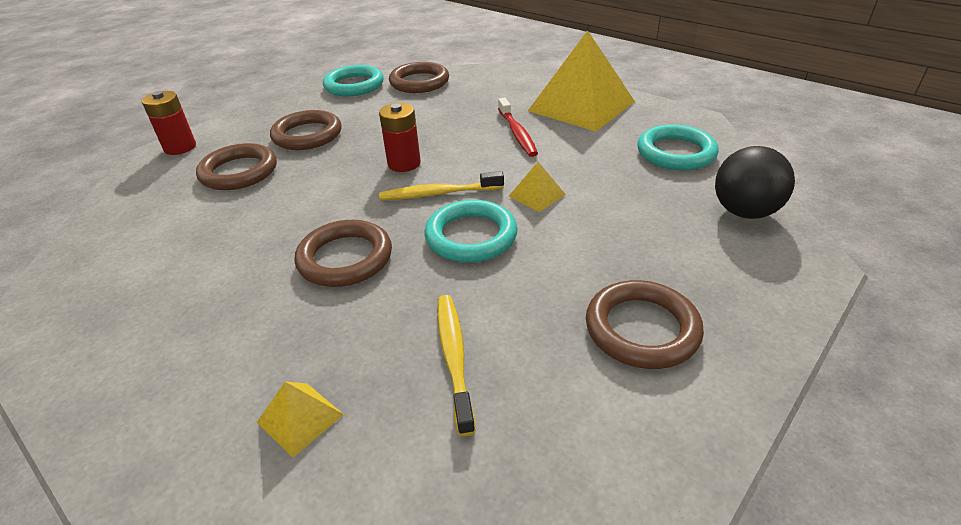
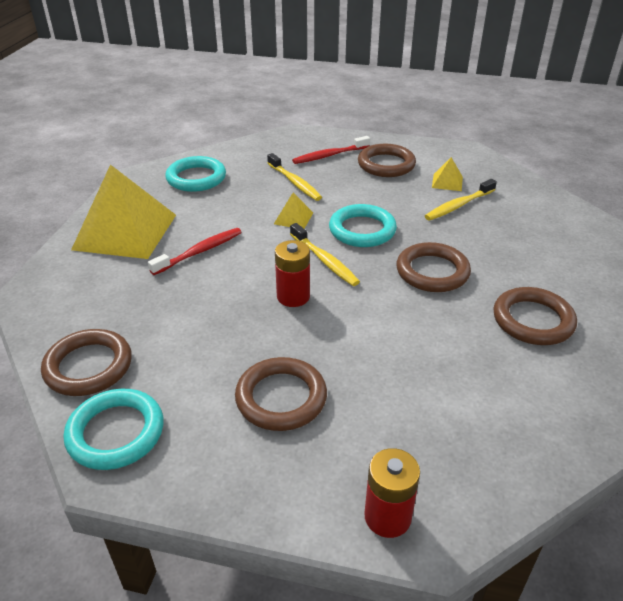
camera: 120 degrees left, 0 degrees up
(239, 172) = (389, 408): brown ring -> brown ring (533, 320)
(300, 418) = (540, 233): yellow pyramid -> yellow pyramid (447, 182)
(627, 217) = (294, 182): none -> yellow toothbrush
(704, 275) = (330, 155): none -> red toothbrush
(744, 212) = (259, 151): black ball -> none

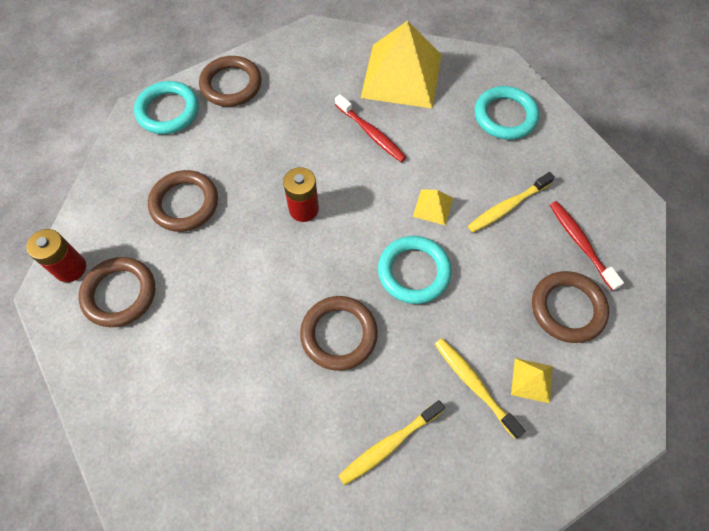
camera: 90 degrees right, 25 degrees up
(324, 260) = (358, 234): yellow toothbrush -> yellow toothbrush (389, 444)
(533, 320) = (256, 421): brown ring -> brown ring (119, 294)

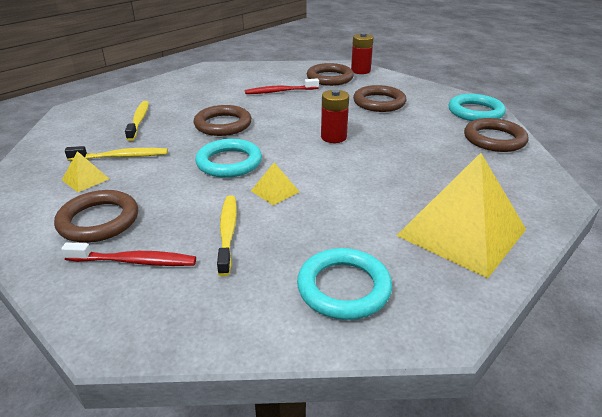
camera: 120 degrees right, 30 degrees down
(371, 133) = (388, 187): red toothbrush -> red toothbrush (280, 91)

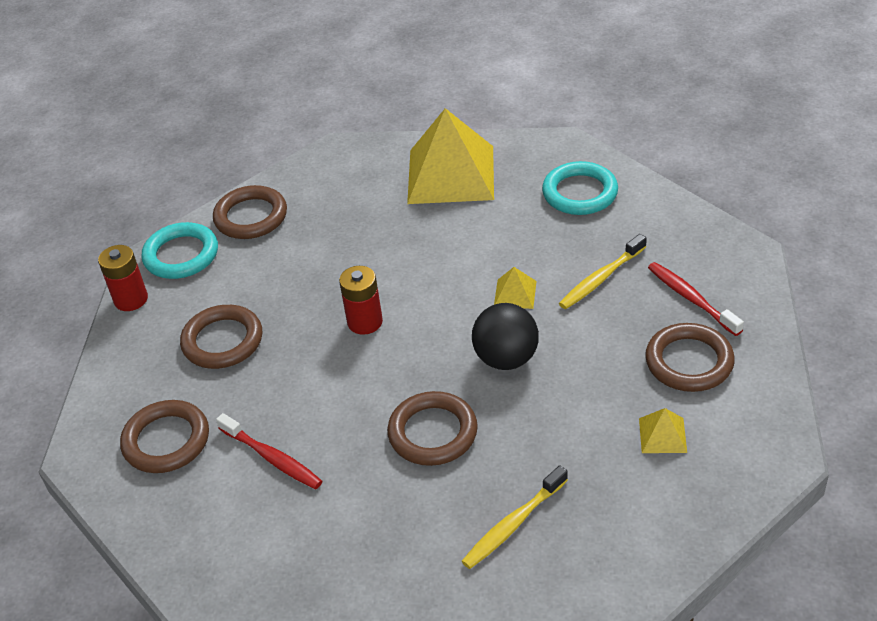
camera: 125 degrees left, 10 degrees up
(121, 157) = (598, 452): yellow toothbrush -> none
(229, 162) = (506, 359): turquoise ring -> black ball
(360, 71) = (101, 427): red battery -> red battery (131, 299)

